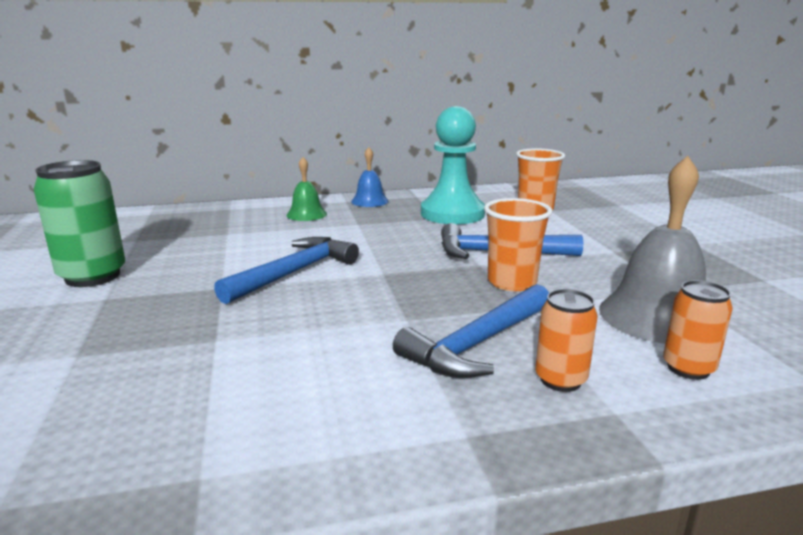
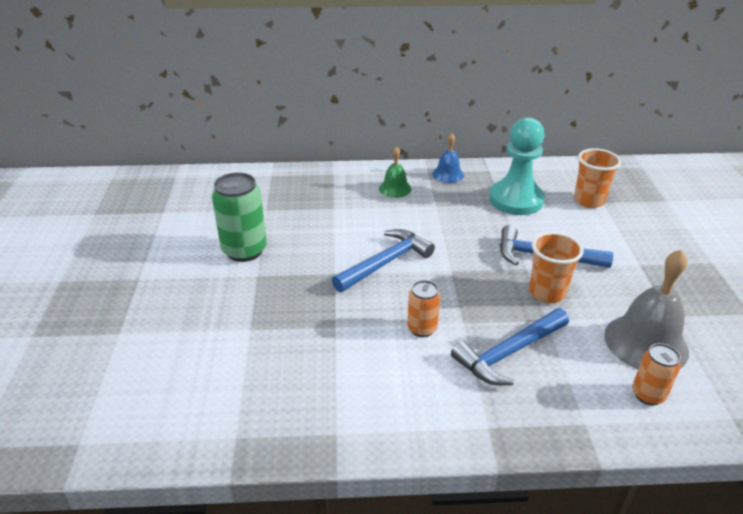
camera: 10 degrees right, 15 degrees up
(560, 380) = (557, 392): orange can -> orange can (422, 328)

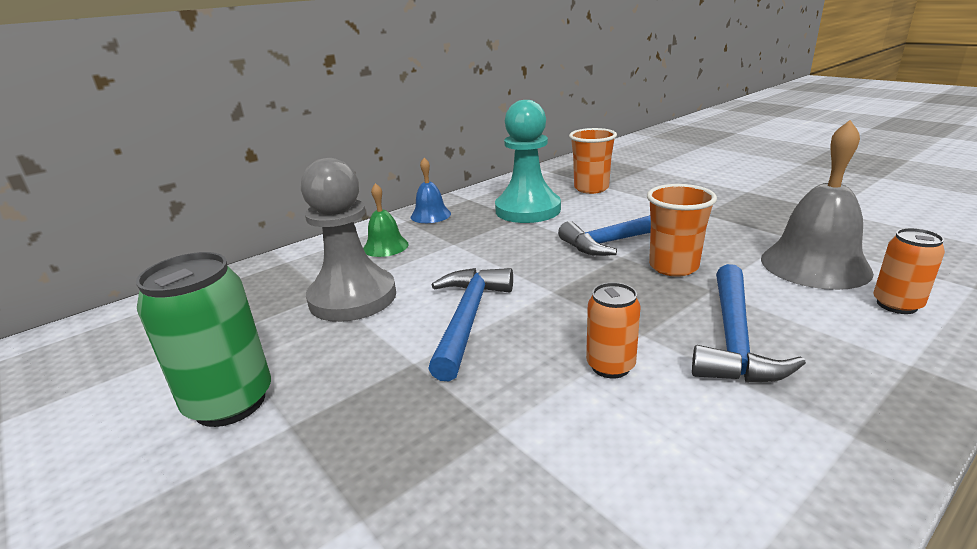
camera: 35 degrees left, 10 degrees down
(343, 218) = (353, 298): none -> grey pawn

